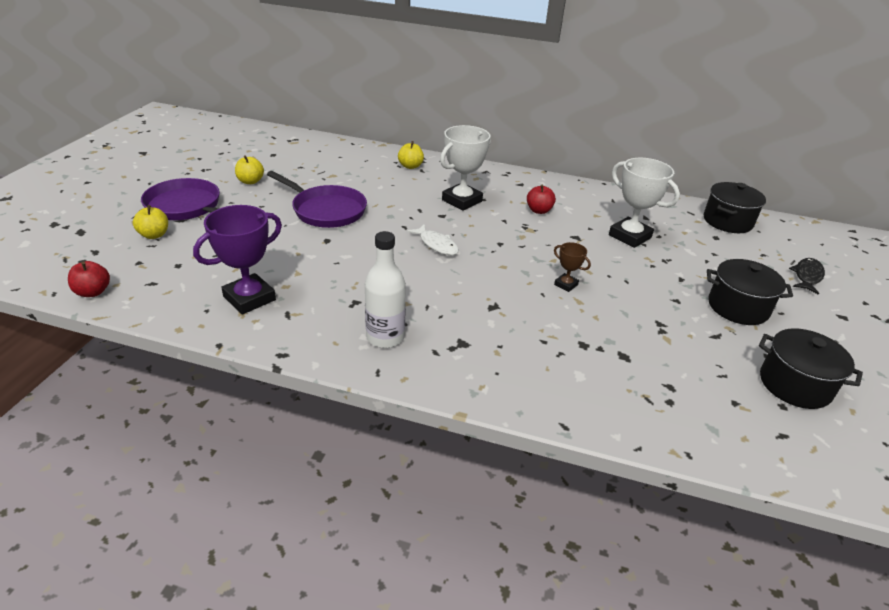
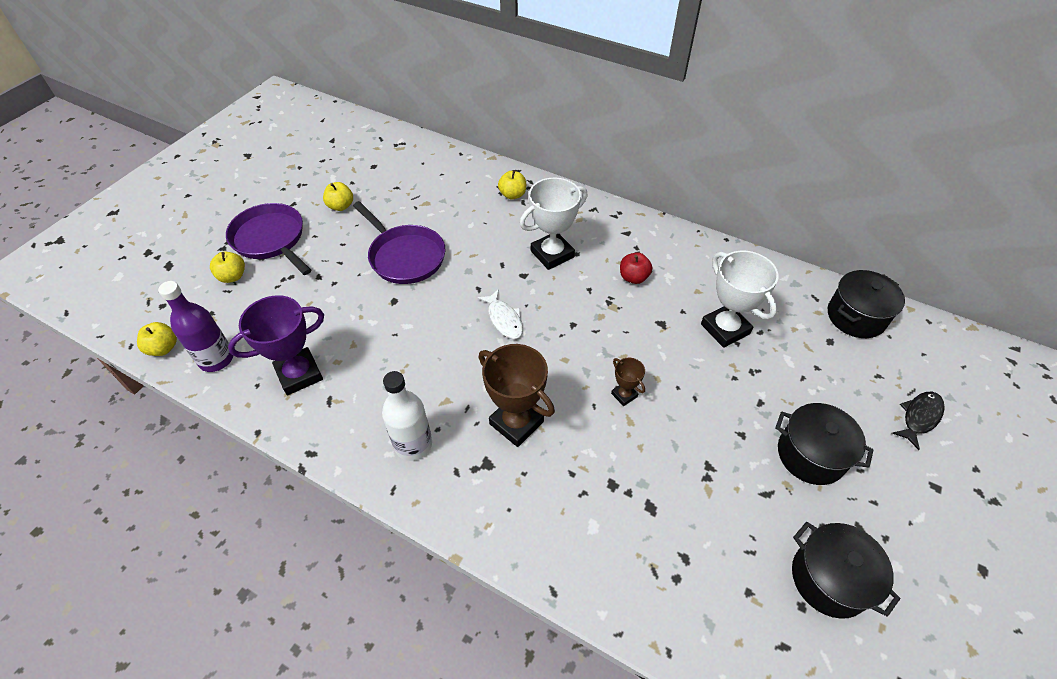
camera: 15 degrees right, 15 degrees up
(93, 292) = (163, 348): red apple -> yellow apple
(156, 295) = (216, 359): none -> purple bottle
(478, 312) = (516, 423): none -> brown trophy

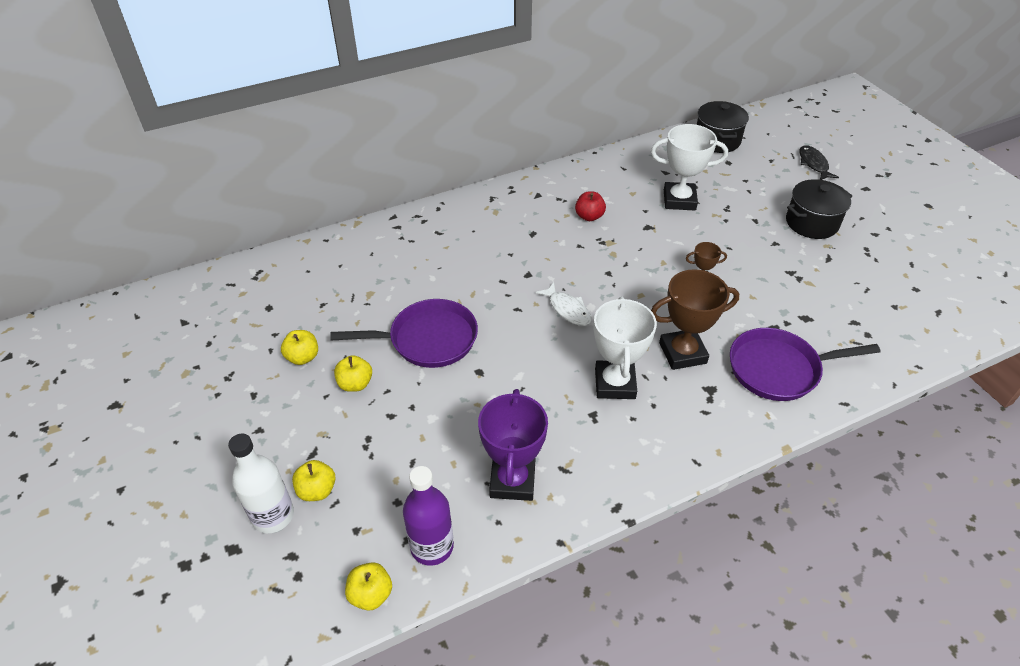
camera: 55 degrees left, 5 degrees down
(271, 239) = (292, 435): purple pan -> purple pan (779, 369)
(413, 444) = (658, 428): white bottle -> white bottle (273, 515)
(504, 319) = (567, 309): white fish -> white fish turned 45 degrees clockwise
(512, 195) = (422, 234): yellow apple -> yellow apple (355, 384)
(552, 254) = (520, 246): white trophy -> white trophy (615, 384)
(829, 579) = (903, 267): black pot -> none

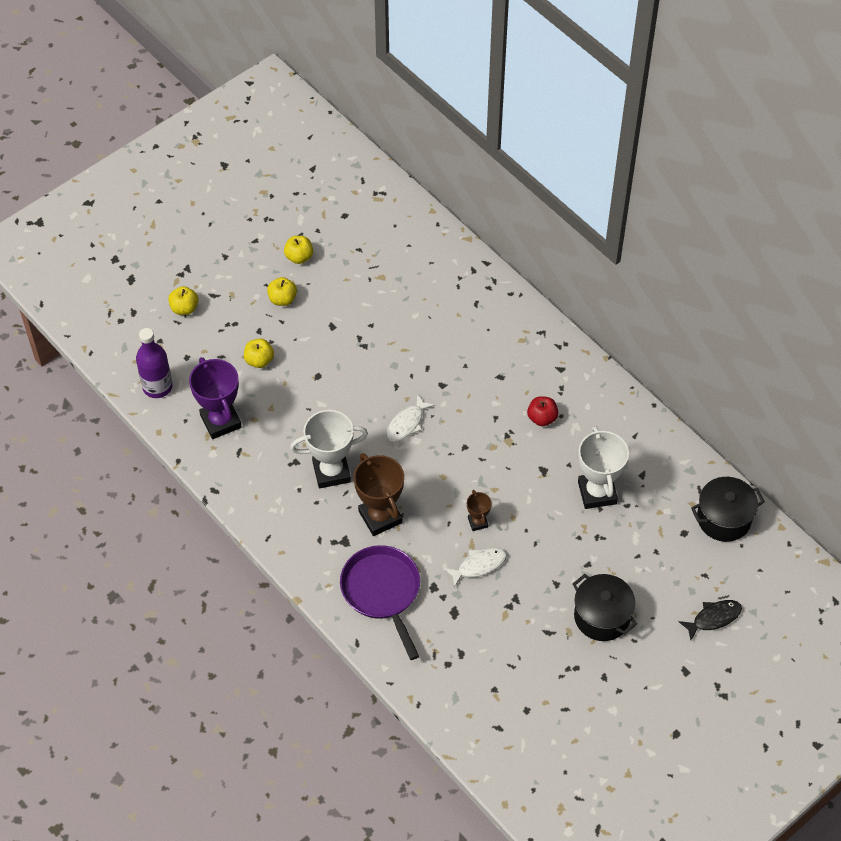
camera: 75 degrees right, 10 degrees up
(273, 515) = (159, 291): white bottle -> none
(371, 594) = (116, 363): yellow apple -> yellow apple (259, 360)
(428, 339) = (342, 332): purple pan -> none
(512, 481) = (221, 421): purple trophy -> purple trophy turned 75 degrees clockwise
(751, 290) = (479, 565): none -> white fish

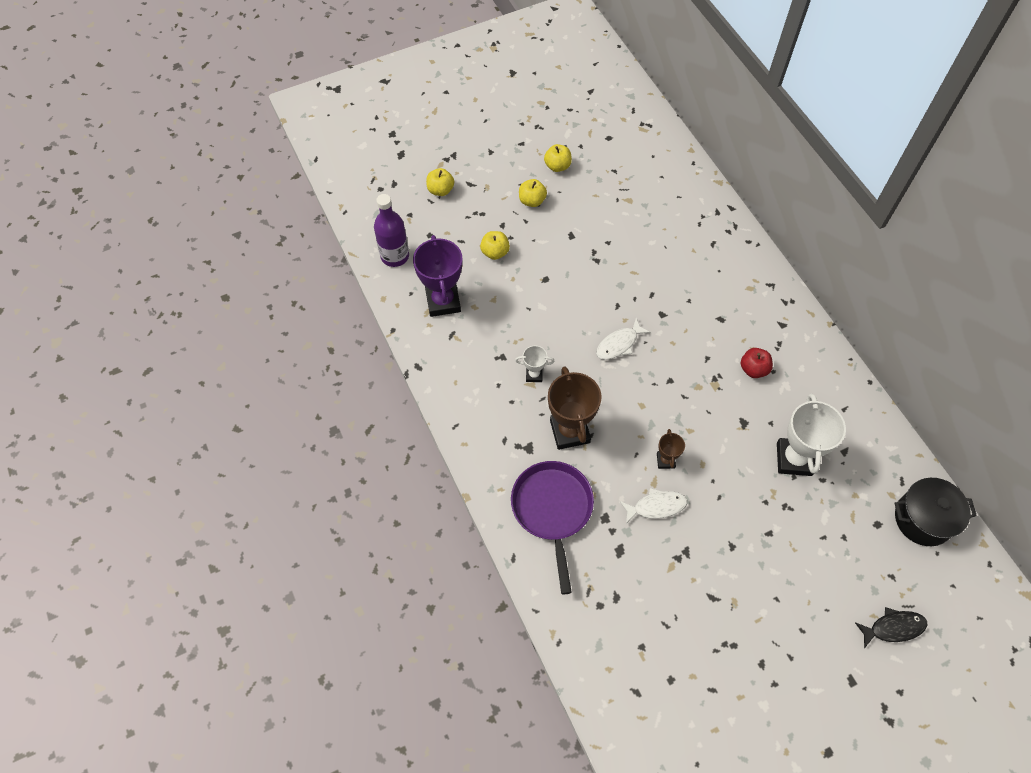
camera: 15 degrees right, 5 degrees up
(331, 472) = (534, 375): white trophy -> white trophy, size x0.50
(602, 616) = (773, 595): black pot -> none

